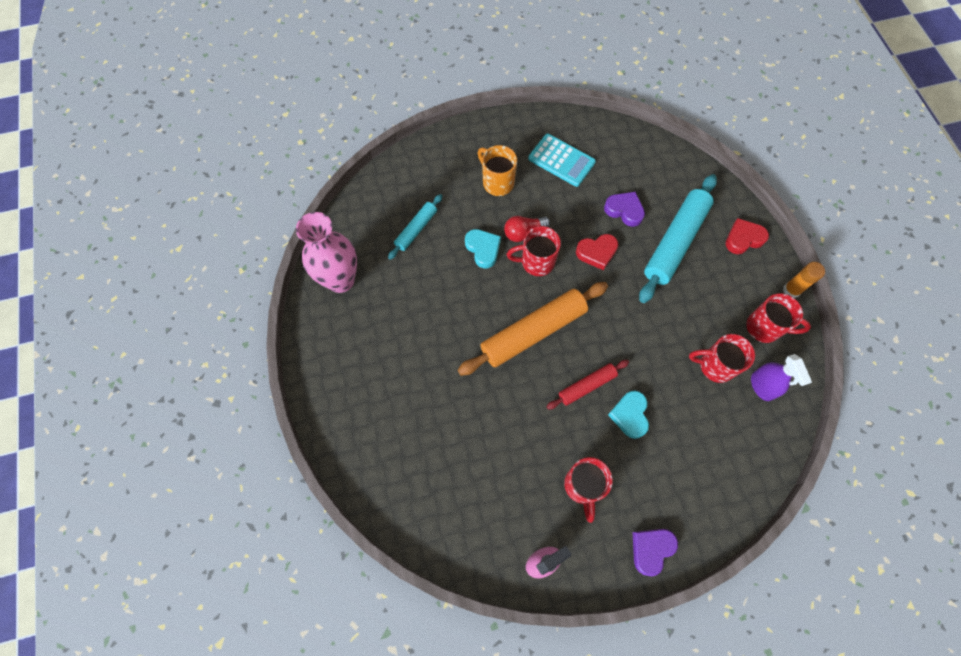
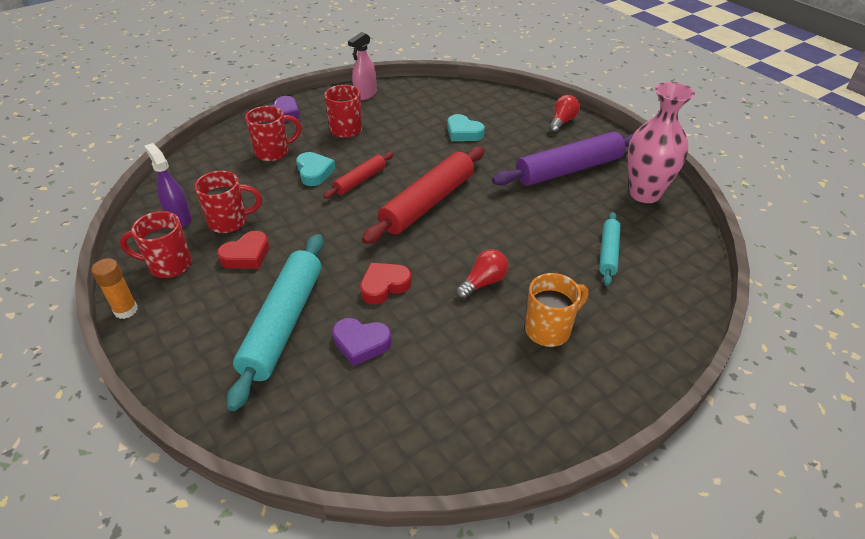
camera: 160 degrees right, 25 degrees down
(341, 414) = (562, 122): none -> red light bulb
(384, 334) = (569, 169): none -> purple rolling pin
(483, 249) = (520, 254): turquoise heart -> turquoise heart (463, 132)
(497, 182) = (549, 329): orange mug -> orange mug turned 60 degrees counterclockwise
(533, 332) = (428, 203): orange rolling pin -> red rolling pin
(536, 262) = (453, 258): red mug -> red mug (274, 152)
(561, 160) = (476, 386): turquoise calculator -> none
(743, 239) = (185, 353): red heart -> red heart (246, 255)

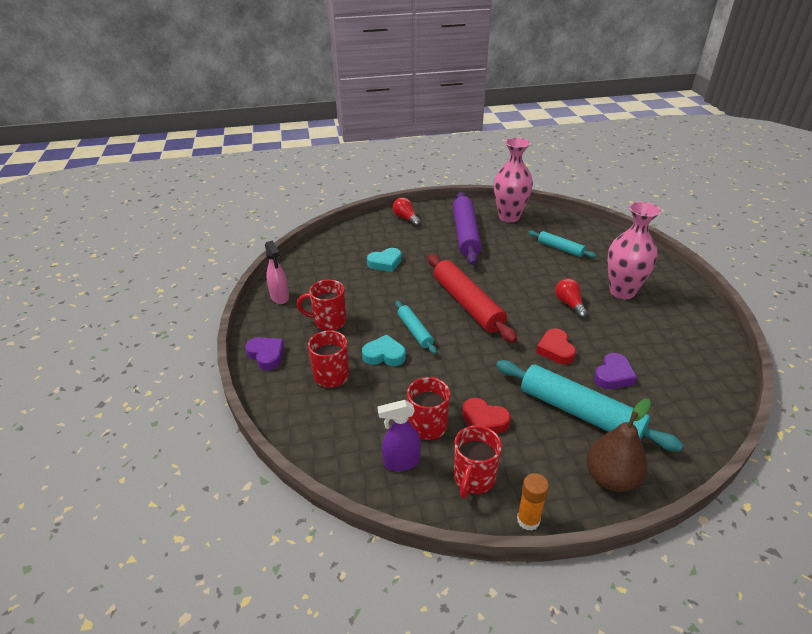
camera: 65 degrees left, 5 degrees down
(191, 363) = (611, 478): none -> brown pear
(246, 255) = (484, 421): red heart -> red heart turned 135 degrees clockwise
(360, 180) = (415, 331): red rolling pin -> turquoise rolling pin
(549, 329) = (622, 291): orange mug -> pink vase

